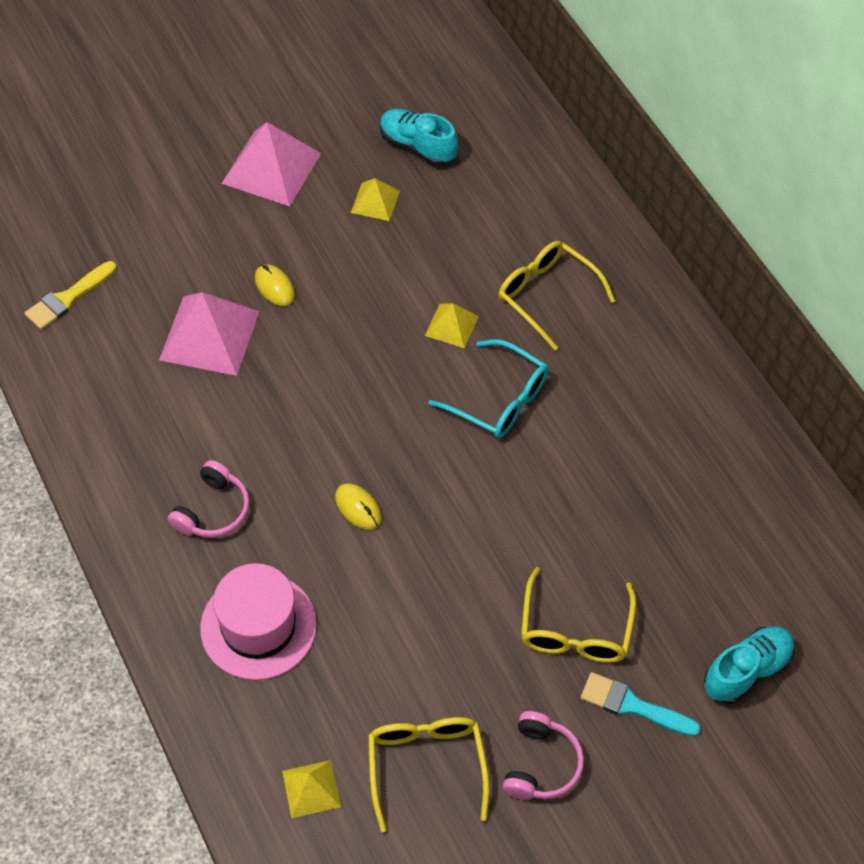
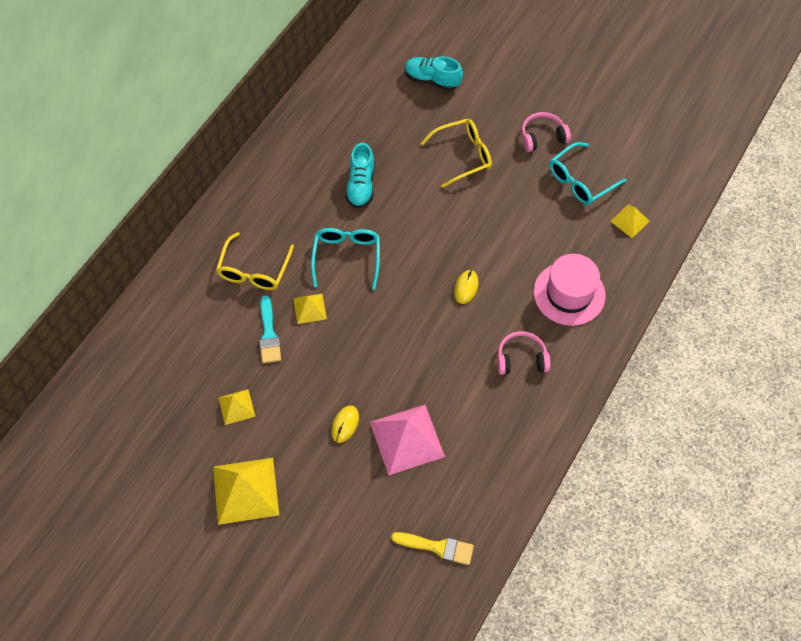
camera: 120 degrees left, 5 degrees up
(271, 168) = (246, 490): pink pyramid -> yellow pyramid
(417, 147) = (171, 408): turquoise shoe -> turquoise shoe (361, 185)
(426, 766) = (580, 180): yellow glasses -> turquoise glasses
(632, 705) = (484, 115): turquoise brush -> turquoise brush (269, 334)

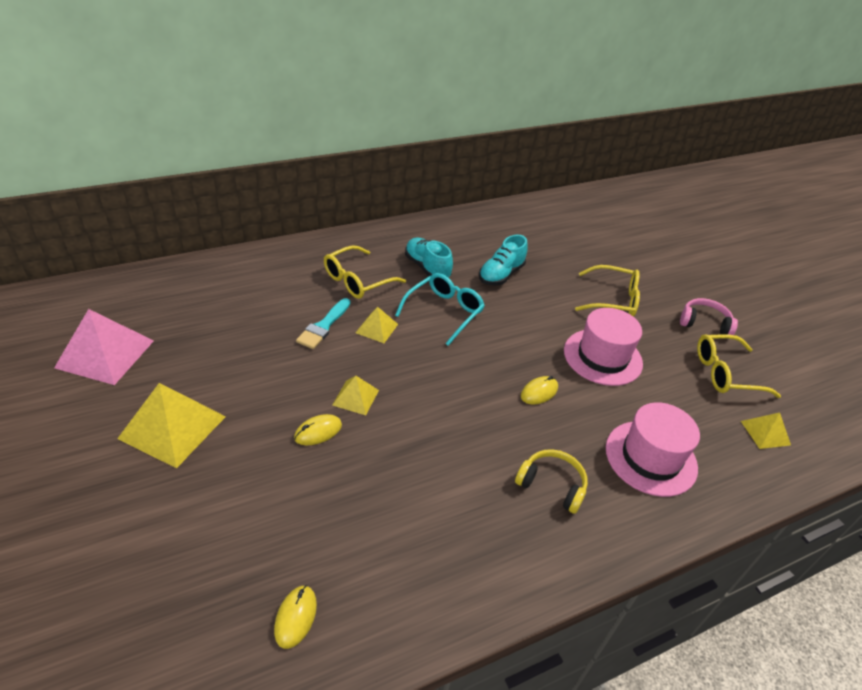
camera: 30 degrees right, 20 degrees down
(236, 407) = (240, 359): yellow pyramid -> yellow pyramid (355, 397)
(407, 439) = (365, 483): pink pyramid -> pink pyramid (105, 354)
(432, 80) = (622, 243): turquoise shoe -> turquoise shoe (427, 267)
(437, 547) = (295, 617): yellow brush -> yellow mouse
(489, 223) = (602, 357): none -> pink hat
(521, 358) = (552, 485): pink headphones -> yellow headphones
(580, 180) = (725, 373): turquoise glasses -> yellow glasses

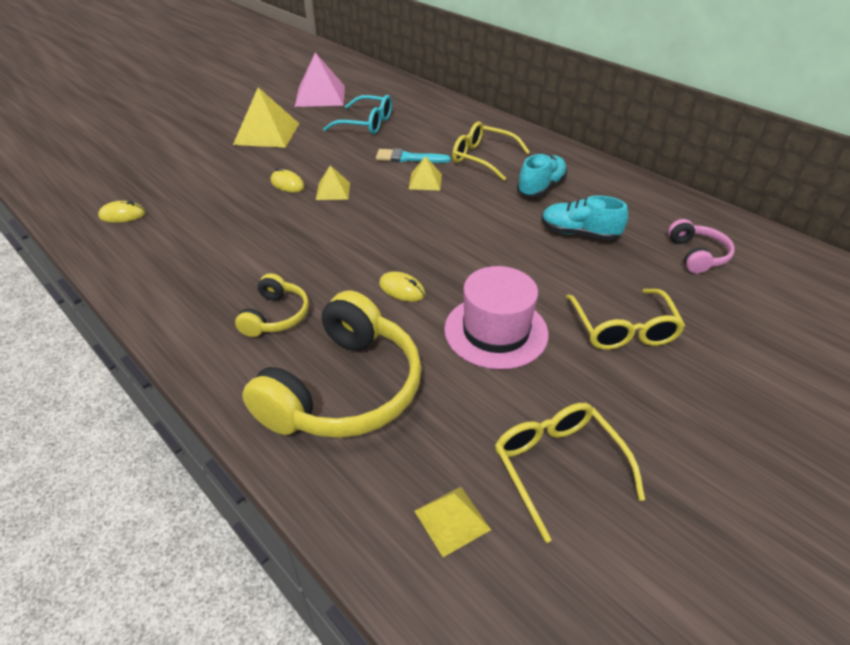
camera: 75 degrees right, 0 degrees up
(444, 312) = (479, 210): turquoise glasses -> turquoise glasses (366, 124)
(651, 458) = (345, 389): pink hat -> yellow headphones
(704, 323) = (662, 436): pink headphones -> pink headphones (697, 255)

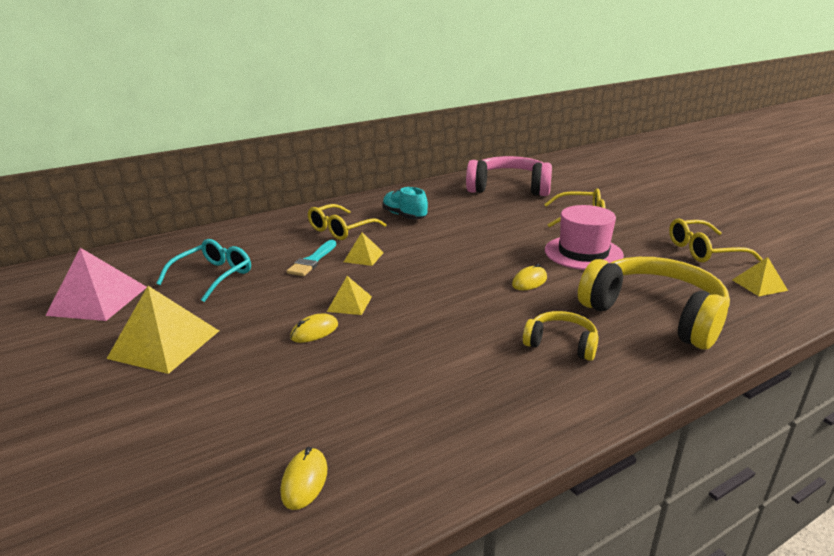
camera: 75 degrees left, 15 degrees down
(579, 233) = (473, 213): turquoise shoe -> none
(697, 255) = (509, 188): pink headphones -> pink headphones, size x2.00

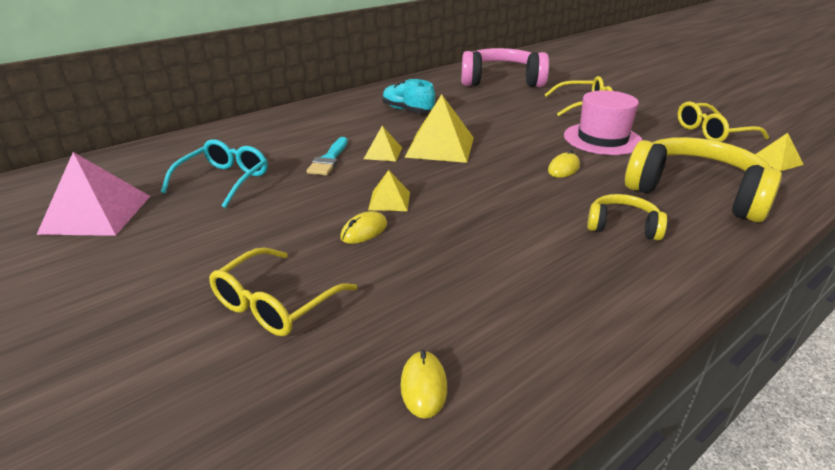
camera: 10 degrees left, 5 degrees up
(164, 344) = (198, 256): yellow pyramid -> yellow pyramid (440, 147)
(341, 230) = (346, 127): yellow glasses -> yellow glasses (276, 304)

